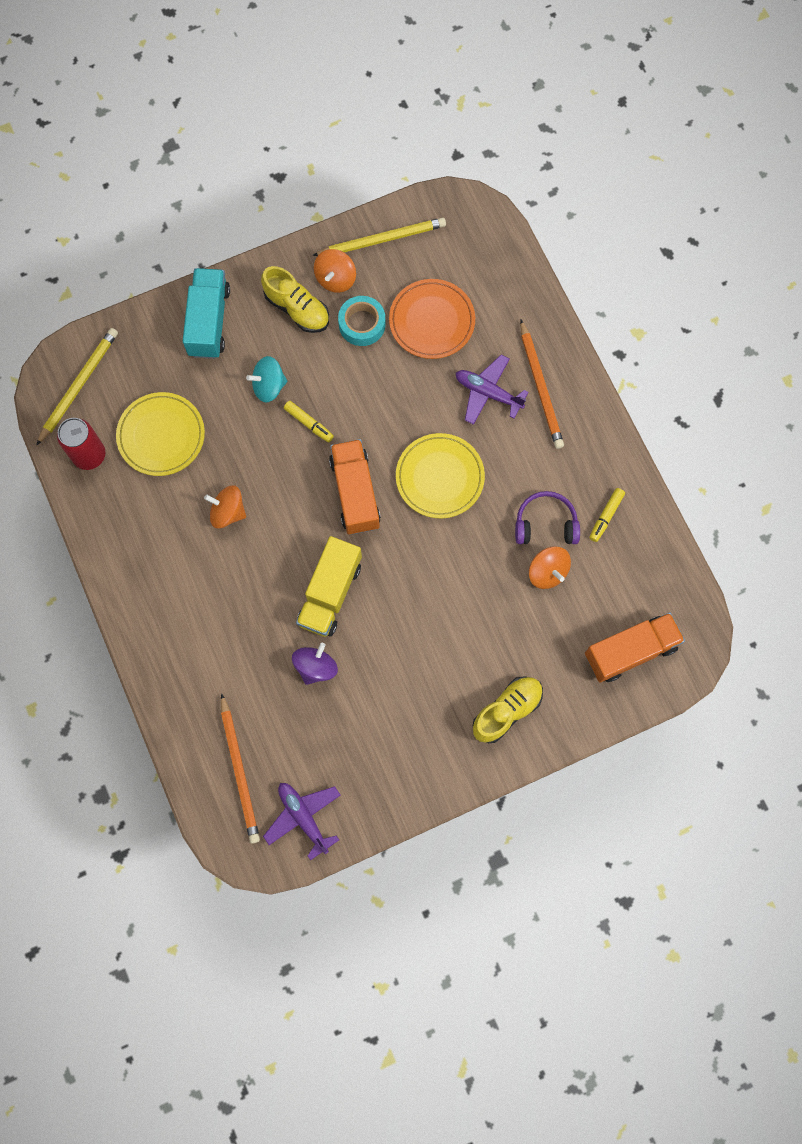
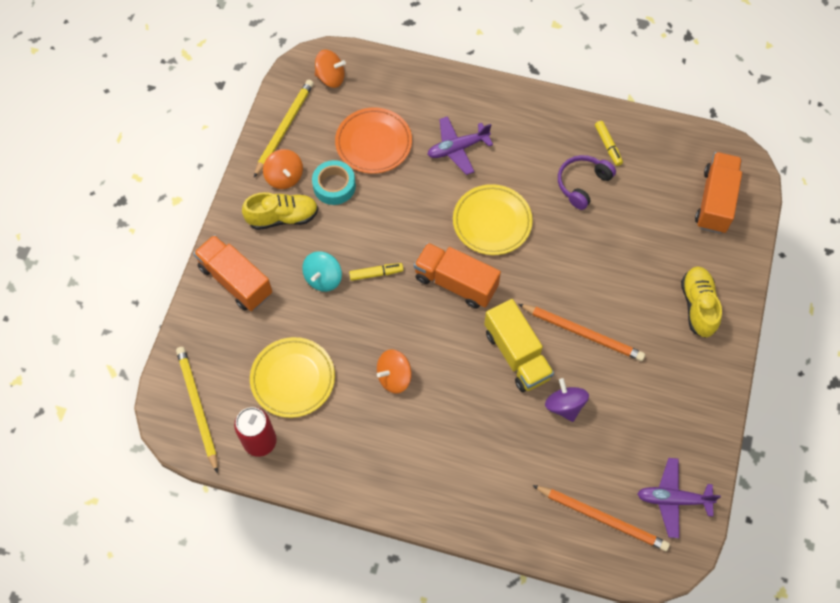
camera: 50 degrees left, 10 degrees down
(209, 321) = (235, 281): turquoise truck -> orange truck
(541, 387) = (482, 115): orange pencil -> orange pencil (583, 333)
(547, 572) = (618, 208): orange spinning top -> orange spinning top (330, 77)

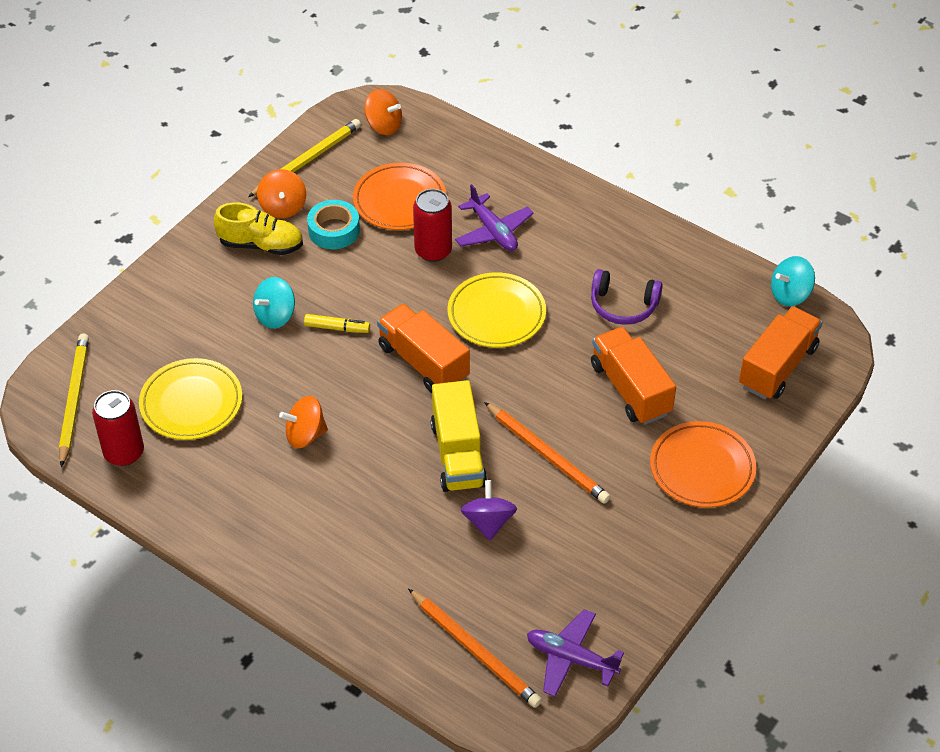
camera: 20 degrees right, 15 degrees down
(235, 281) = (178, 291): orange truck -> orange truck (630, 389)
(419, 180) = (433, 251): none -> red can
(457, 148) = (493, 231): purple plane -> purple plane turned 120 degrees counterclockwise
(582, 184) = (623, 305): purple headphones -> purple headphones turned 135 degrees counterclockwise
(608, 145) = (673, 275): yellow marker -> none
(698, 135) = (790, 294): none -> turquoise spinning top
(698, 306) = (702, 468): yellow shoe -> orange plate

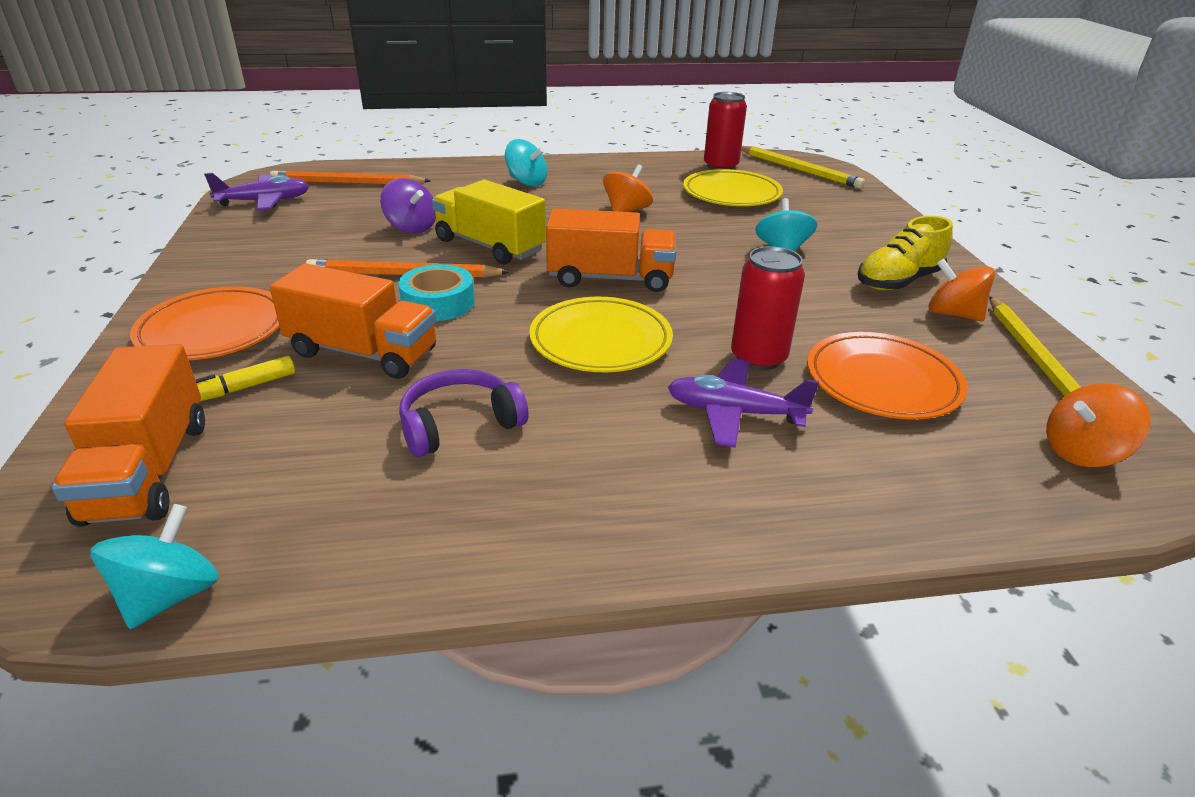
camera: 135 degrees right, 15 degrees down
(322, 541) = (526, 182): none -> turquoise spinning top
(334, 230) = (875, 322): turquoise tape -> turquoise tape (438, 303)
(337, 328) = (722, 265): yellow marker -> yellow marker (242, 388)

